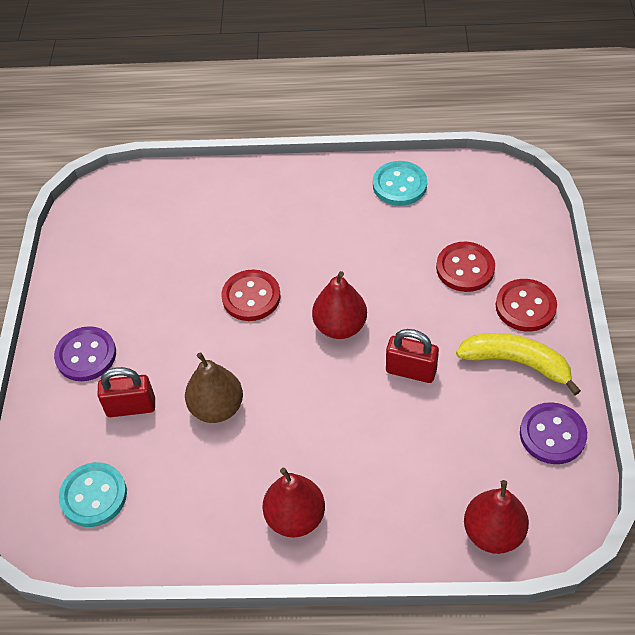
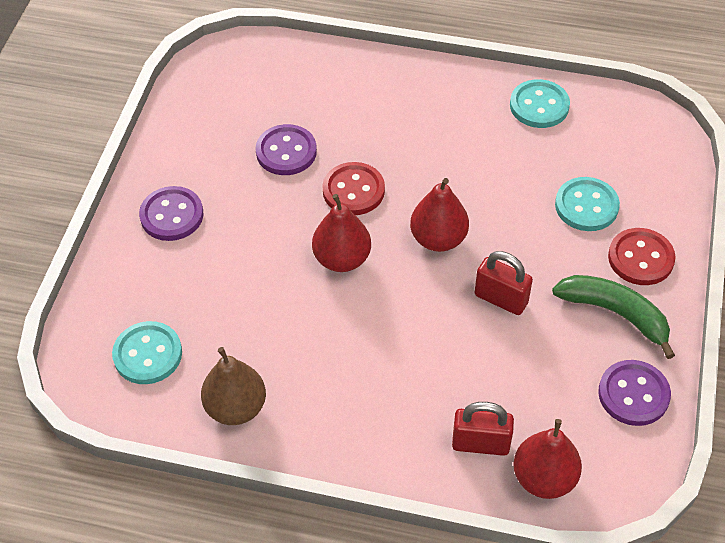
camera: 10 degrees right, 0 degrees up
(131, 407) = (205, 276): red padlock -> red padlock (480, 444)
(180, 273) = (286, 152): none -> purple button
(217, 407) = (291, 294): brown pear -> brown pear (236, 407)
(295, 517) = (344, 419): red pear -> red pear (342, 259)
(465, 268) = (586, 206): red button -> turquoise button
(516, 362) = (615, 313): yellow banana -> green banana

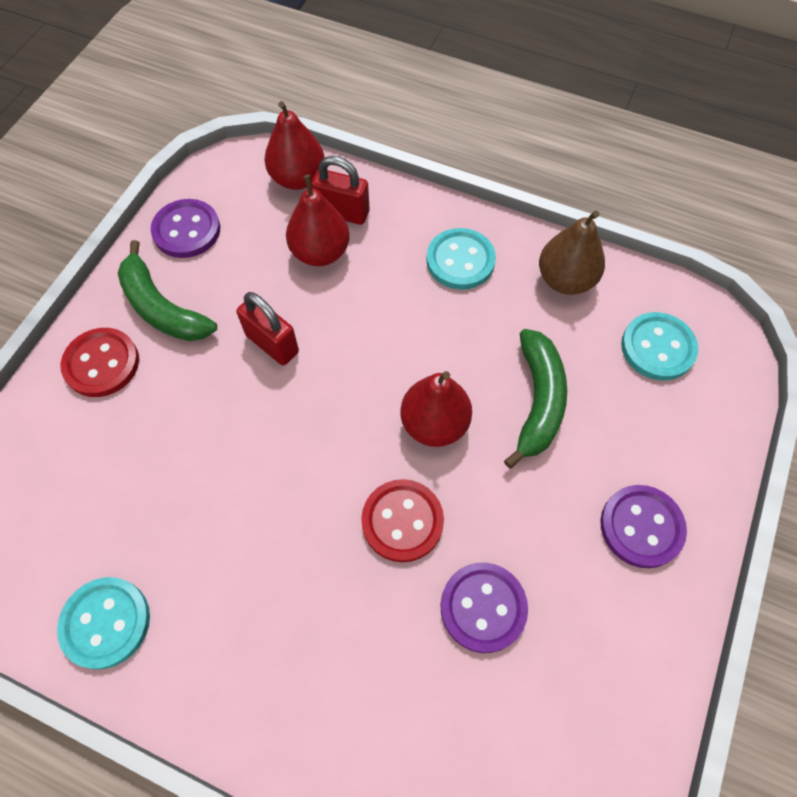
camera: 170 degrees left, 10 degrees up
(256, 290) = (538, 401): none -> green banana
(438, 239) = (316, 430): red pear -> red pear (320, 252)
(586, 206) = (125, 442): turquoise button -> turquoise button (460, 261)

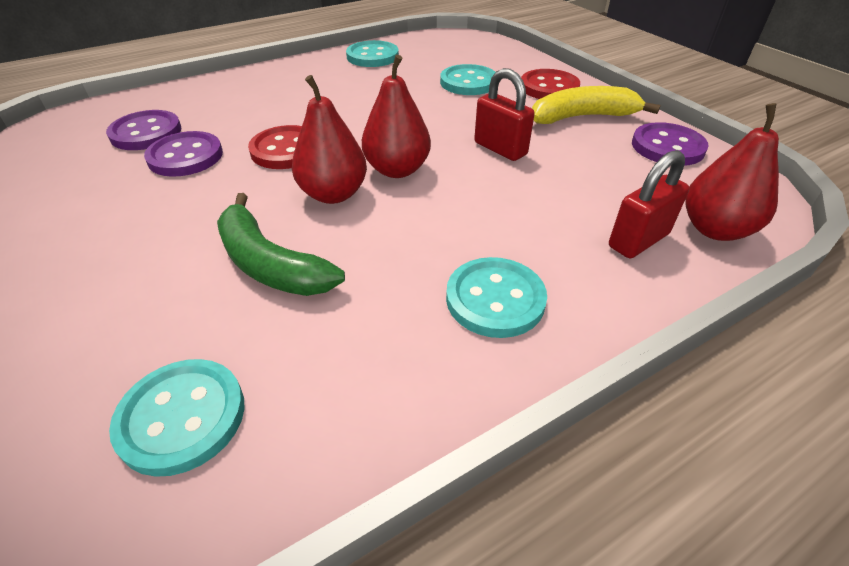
camera: 125 degrees right, 20 degrees down
(132, 449) = (468, 82): none -> turquoise button
(162, 308) = (582, 117): green banana -> yellow banana
(272, 344) = (500, 149): red padlock -> red padlock turned 60 degrees clockwise
(320, 252) = (587, 205): red pear -> red pear (397, 170)
(565, 280) = (376, 386): brown pear -> none
(641, 527) = (86, 260): purple button -> purple button (146, 133)

